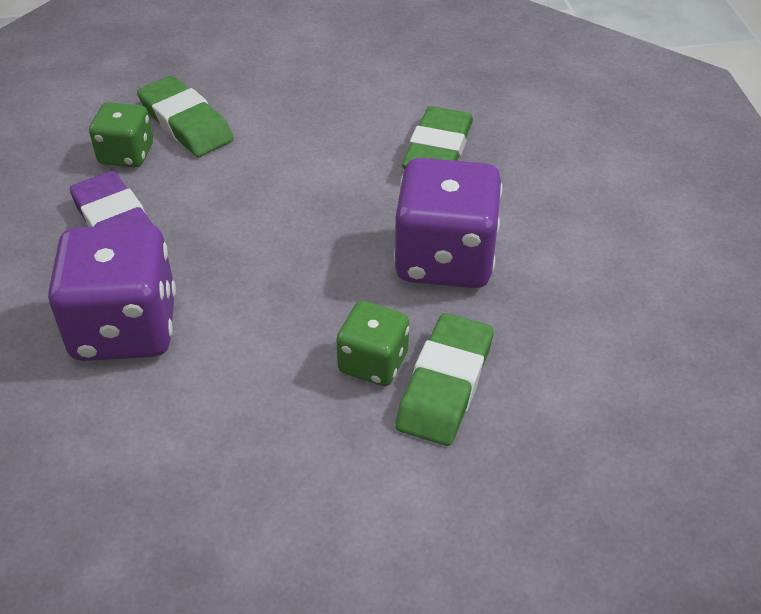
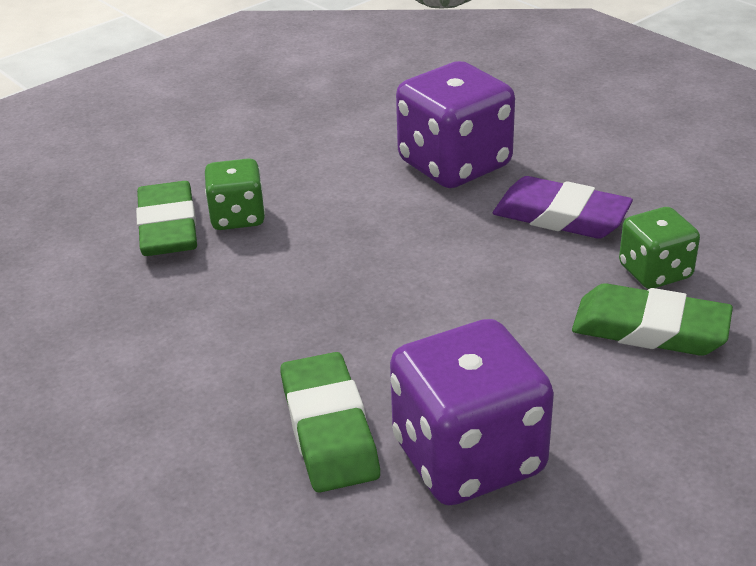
camera: 150 degrees right, 10 degrees down
(445, 259) = (231, 313): purple dice -> purple dice (468, 457)

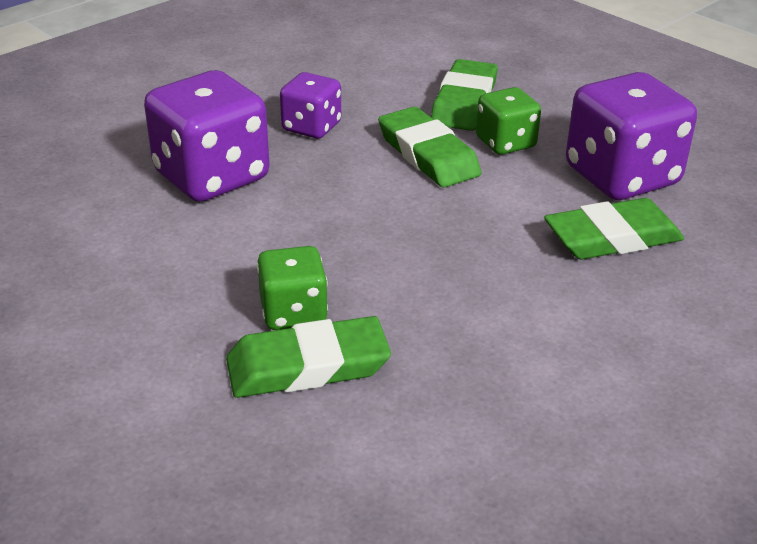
camera: 95 degrees left, 0 degrees up
(510, 295) = (428, 154): none -> green eraser
(561, 216) = (311, 127): purple eraser -> purple dice
(655, 272) = (394, 95): green dice -> green dice (505, 143)

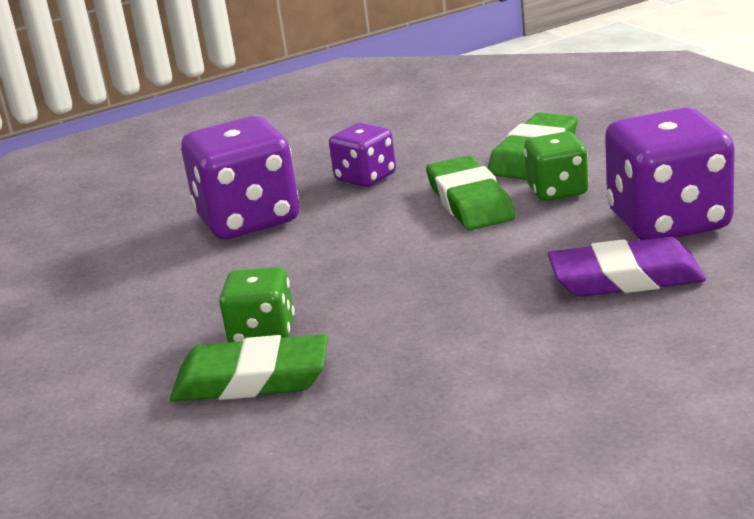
camera: 20 degrees right, 10 degrees down
(612, 237) = (626, 278): green eraser -> purple eraser

